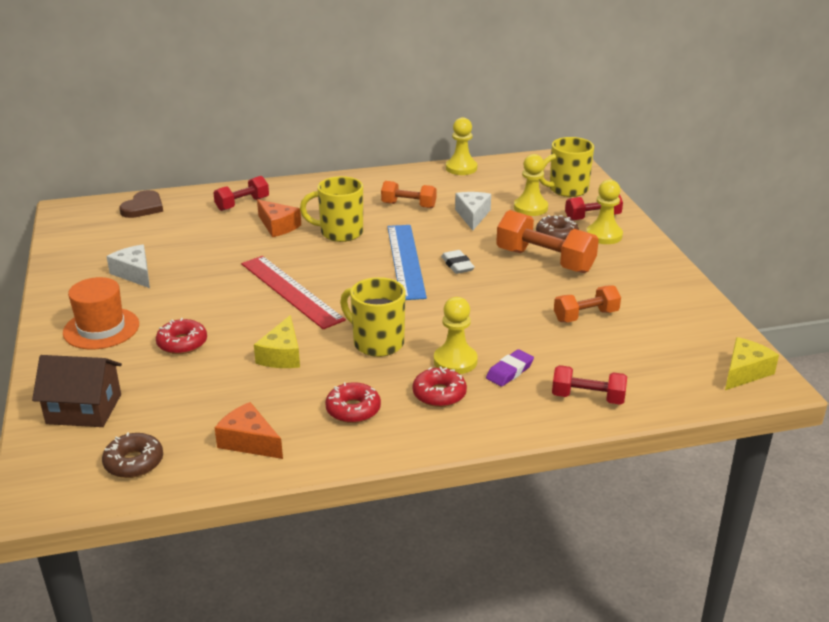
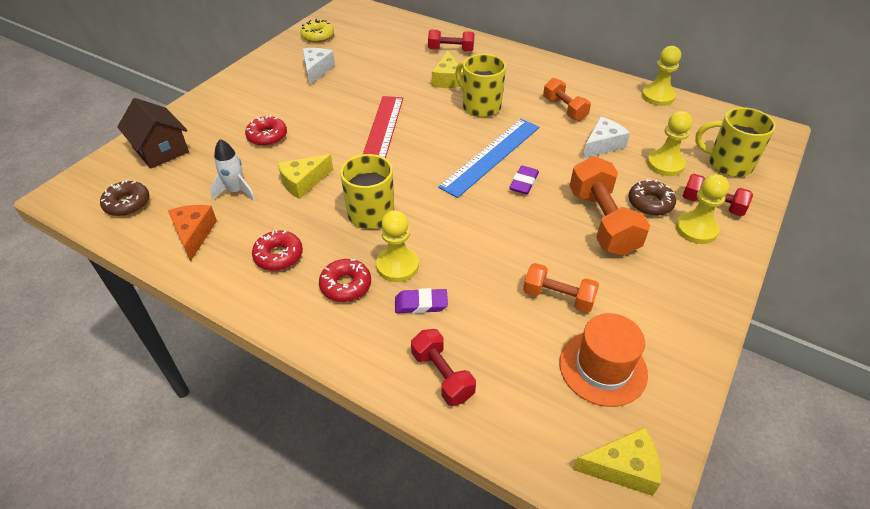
camera: 45 degrees right, 15 degrees up
(81, 247) = (317, 36): none -> yellow donut
(101, 328) = (246, 99): orange hat -> orange hat (603, 368)
(143, 207) = (390, 24): brown heart -> none
(230, 394) = (236, 191): none -> white rocket
(278, 226) = (447, 79): orange cheese -> yellow cheese
(457, 265) = (523, 183): white eraser -> purple eraser

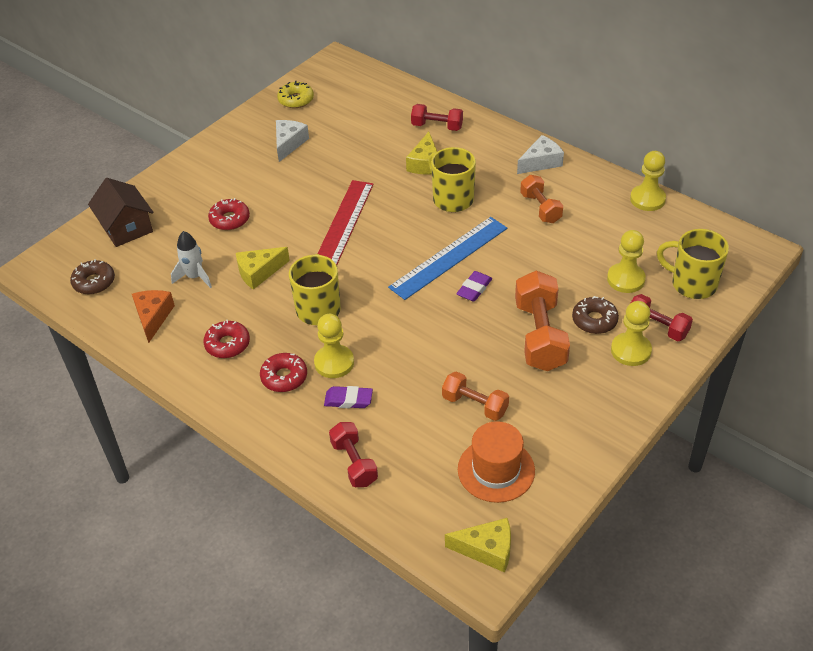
camera: 10 degrees right, 0 degrees up
(602, 145) = (567, 253): white cheese -> white cheese (541, 162)

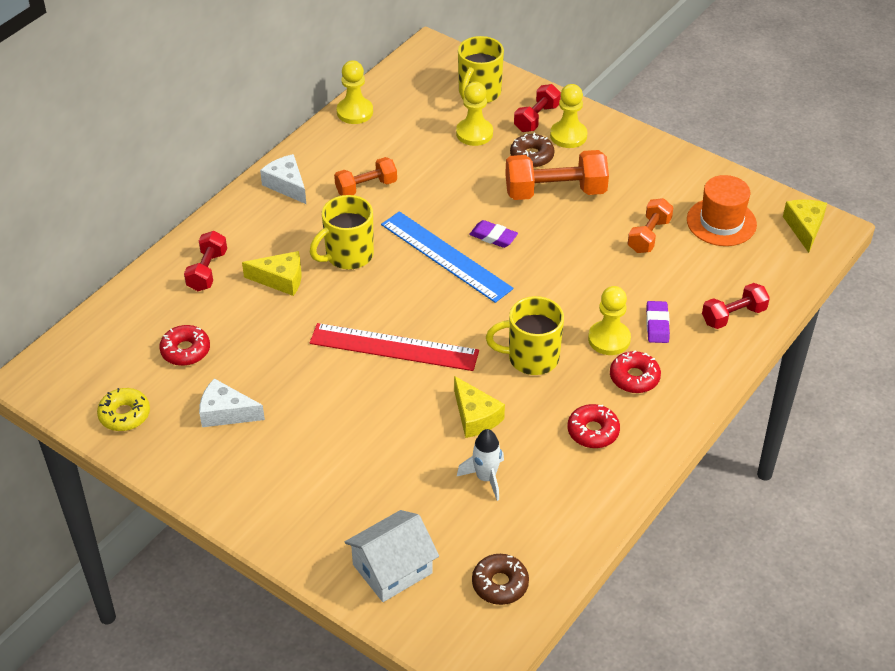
camera: 95 degrees left, 0 degrees up
(126, 227) = (392, 569): brown house -> white house
(153, 317) = (557, 509): orange cheese -> none
(230, 219) = (379, 457): red donut -> red donut (185, 351)

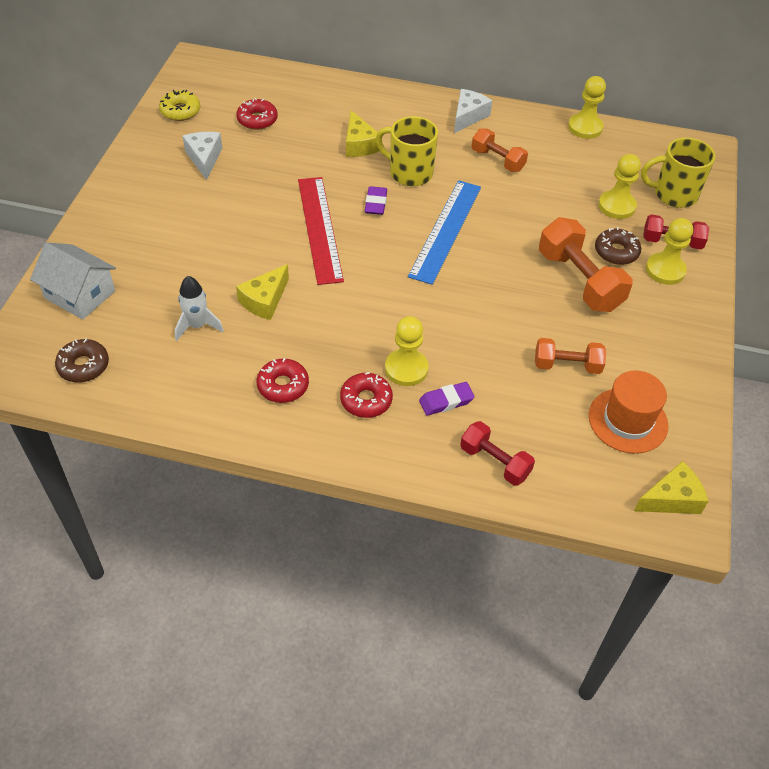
camera: 65 degrees right, 5 degrees up
(207, 271) = (346, 105): red dumbbell -> none
(493, 237) = (490, 254): purple eraser -> purple eraser (375, 203)
(531, 358) = (353, 319): yellow mug -> none

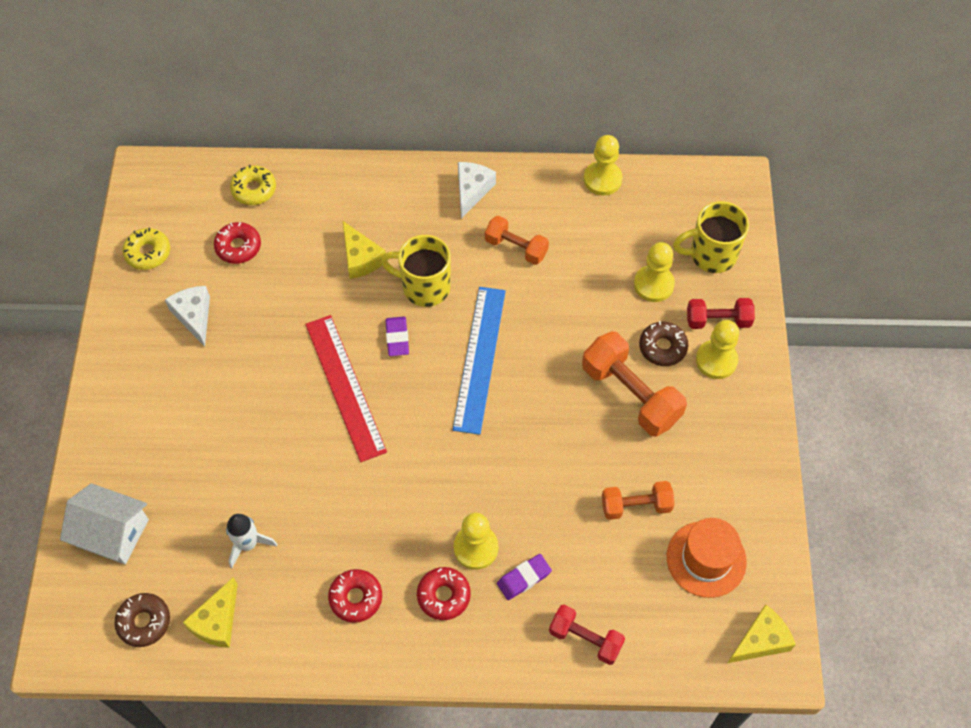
camera: 10 degrees left, 10 degrees up
(264, 300) = (310, 495): yellow cheese -> yellow cheese (217, 621)
(282, 86) = (254, 189): none -> yellow donut

